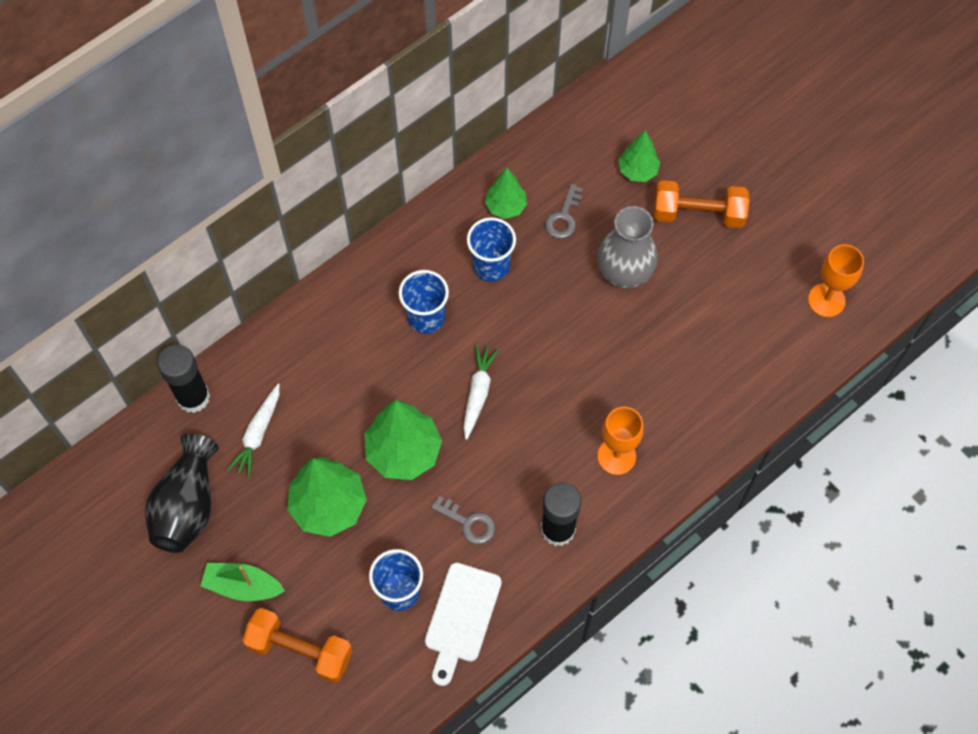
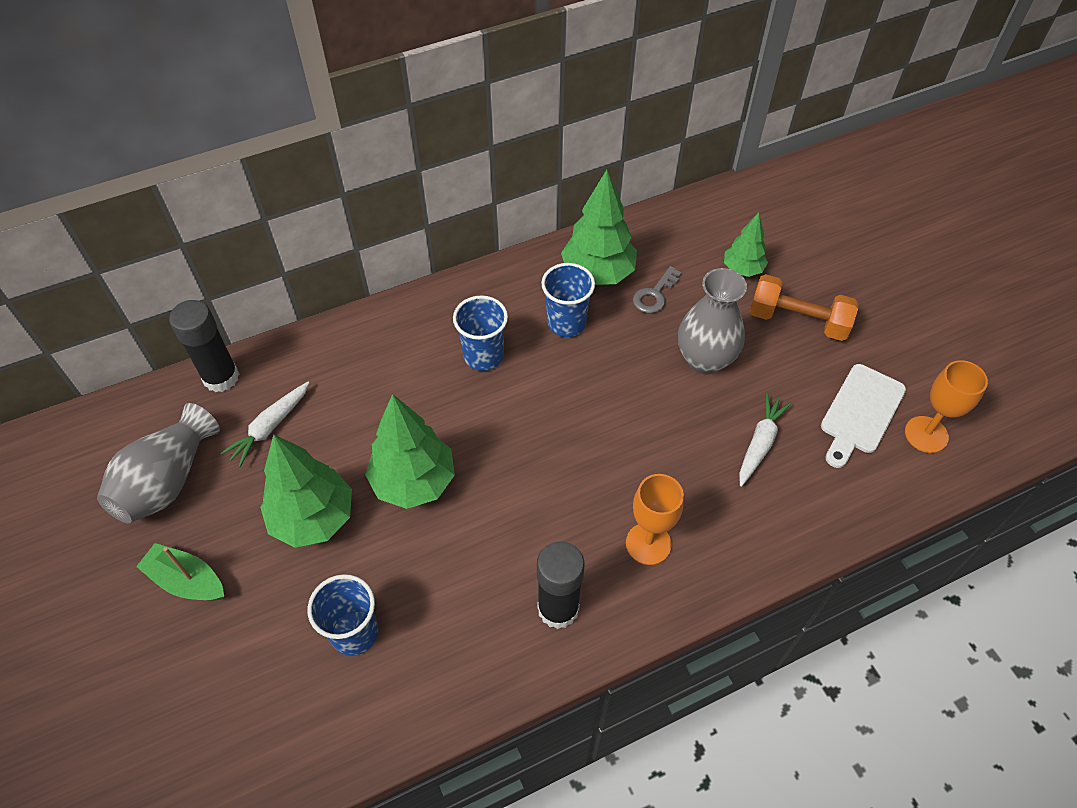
camera: 15 degrees right, 10 degrees down
(187, 506) = (167, 481): black vase -> grey vase
(300, 650) = (218, 670): orange dumbbell -> none
(461, 618) = (414, 683): white cutting board -> white cutting board (860, 413)
(468, 523) = (459, 575): grey key -> none
(478, 393) = (513, 441): white carrot -> white carrot (760, 443)
(505, 207) = (598, 273): green tree -> green tree, size x1.71

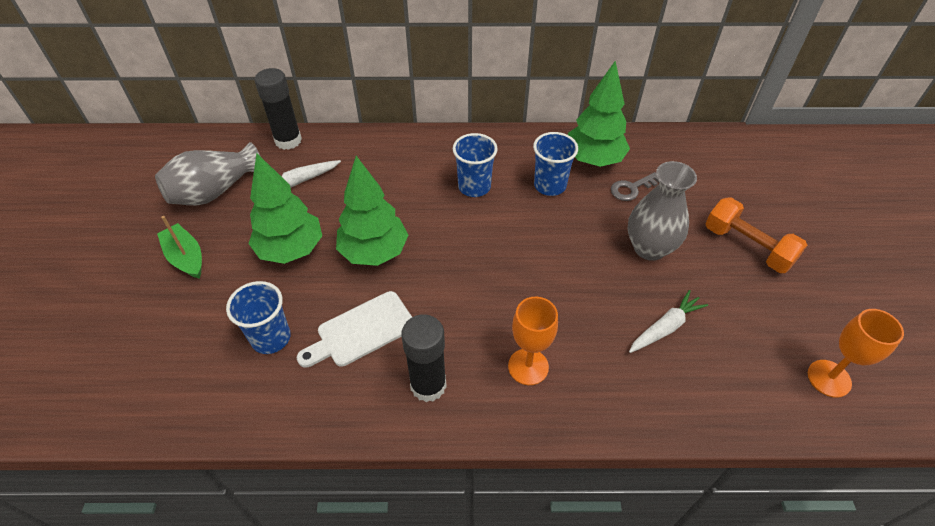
camera: 25 degrees right, 5 degrees down
(742, 269) = (716, 194): green tree -> none
(860, 413) = (771, 337): white cutting board -> white cutting board (361, 331)

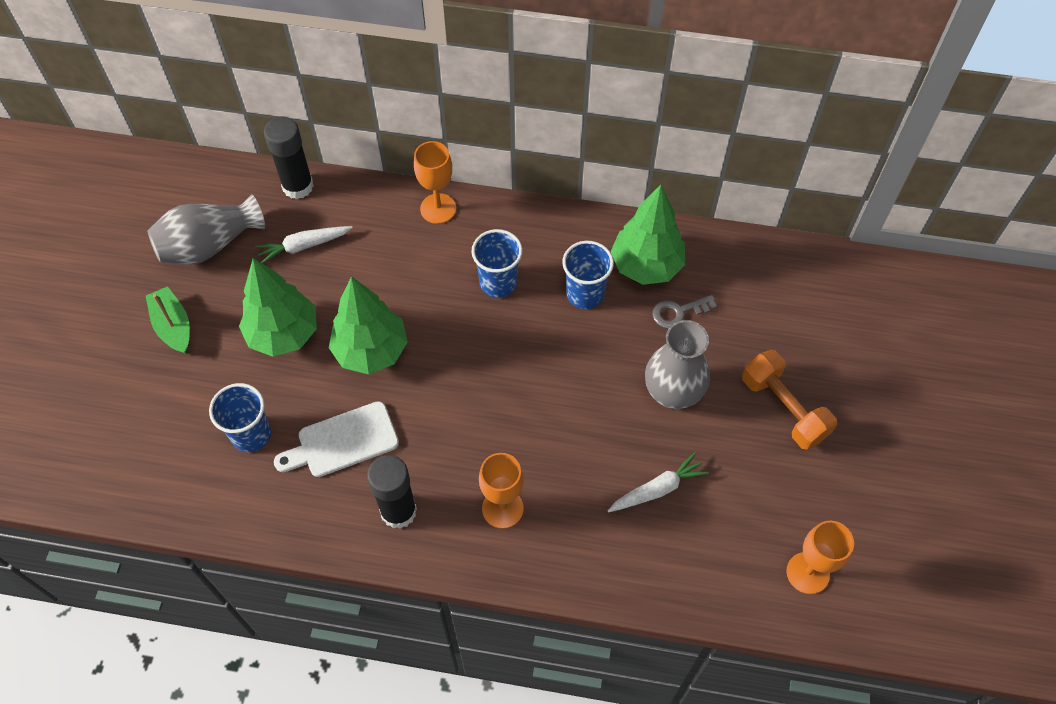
camera: 10 degrees right, 10 degrees up
(410, 142) = (438, 208): none -> orange goblet

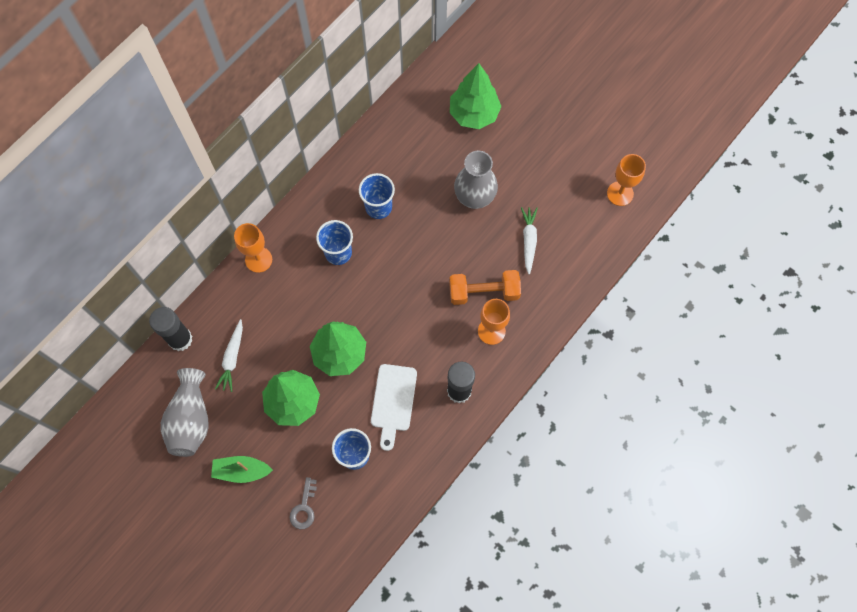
camera: 60 degrees left, 10 degrees up
(646, 266) = (381, 162): green tree -> green tree (474, 114)
(678, 312) = (424, 163): grey key -> grey key (304, 508)
(783, 408) = (519, 145): orange dumbbell -> orange dumbbell (484, 292)

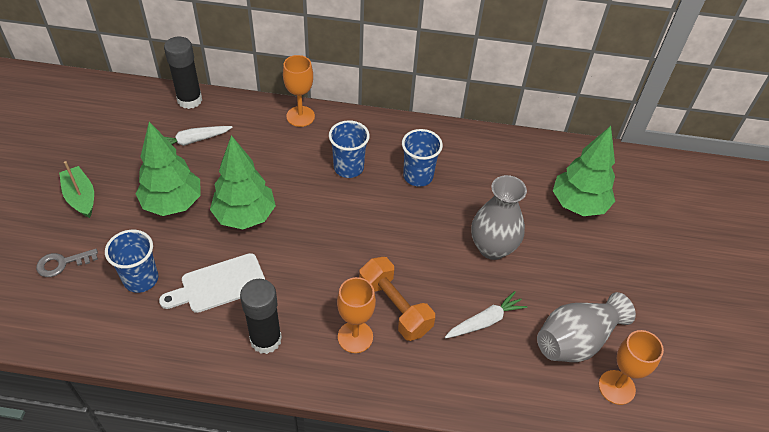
camera: 55 degrees right, 20 degrees down
(190, 419) = (115, 139): grey vase -> grey vase (576, 340)

